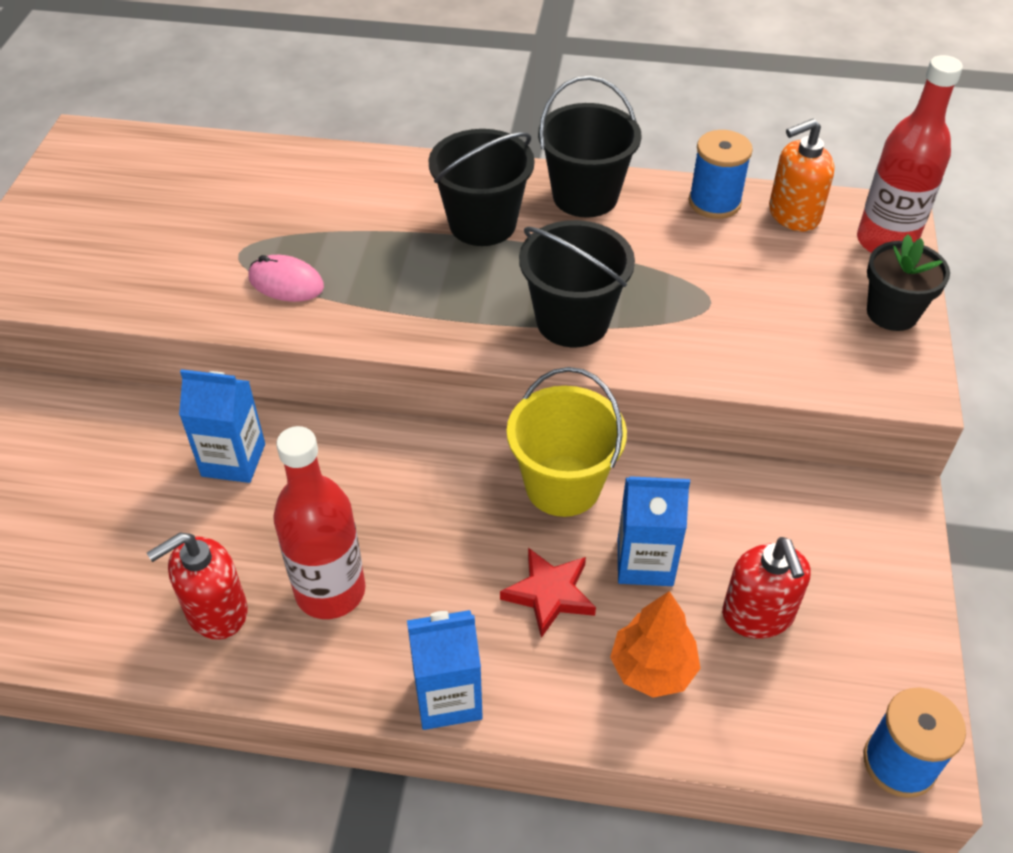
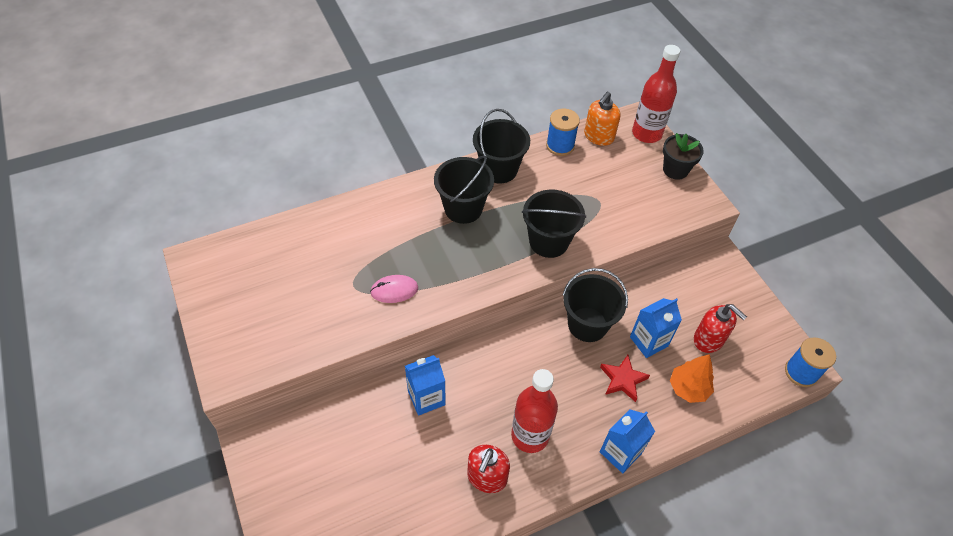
camera: 35 degrees left, 5 degrees up
(563, 485) = (587, 324): yellow bucket -> black bucket

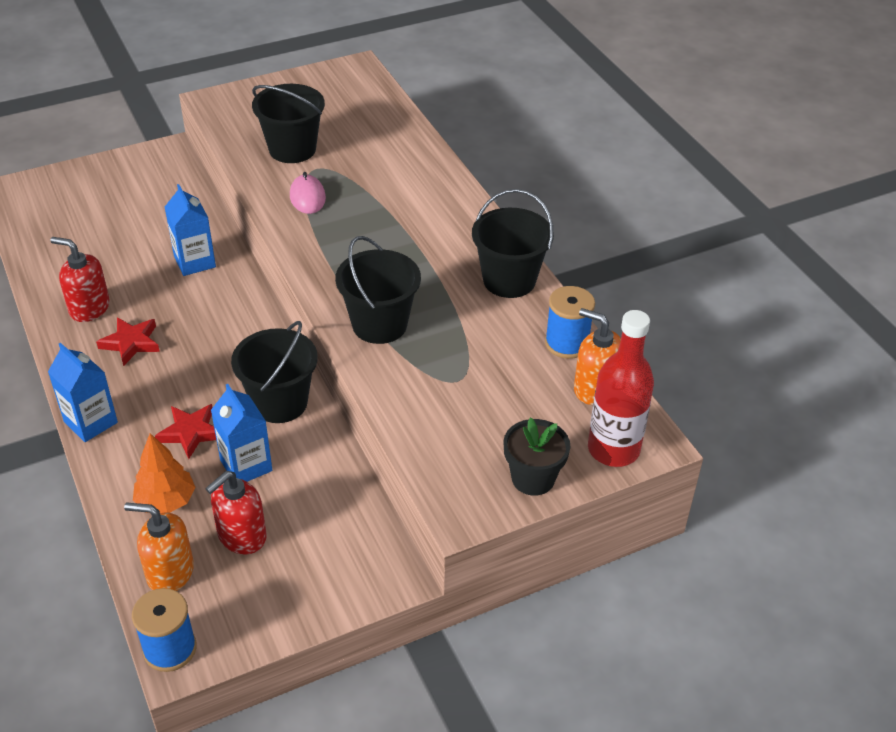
camera: 90 degrees right, 10 degrees down
(463, 208) = (435, 248): black bucket -> black bucket (292, 149)
(530, 435) = (131, 343): red bottle -> red star
(746, 379) = (170, 572): none -> orange soap dispenser

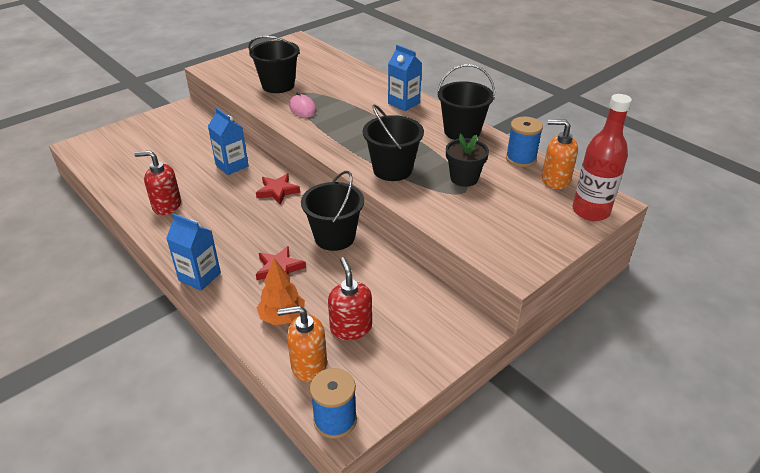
camera: 15 degrees left, 5 degrees down
(131, 343) = (208, 221): red star -> red star (277, 191)
(241, 536) = (351, 328): red soap dispenser -> red soap dispenser turned 135 degrees clockwise
(246, 465) = (330, 281): blue carton -> blue carton (404, 103)
(533, 478) = (551, 238): black flower pot -> black flower pot (464, 178)

